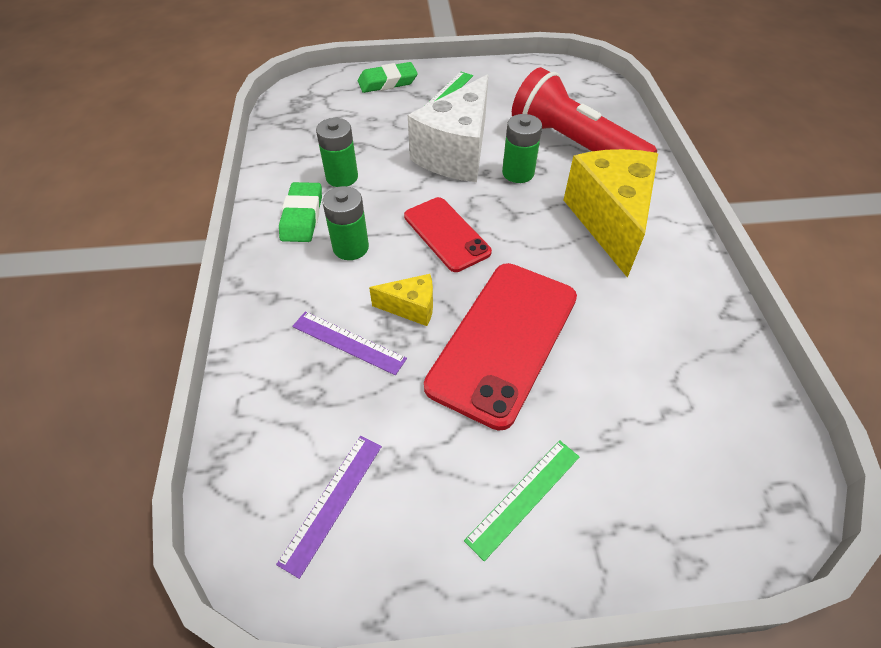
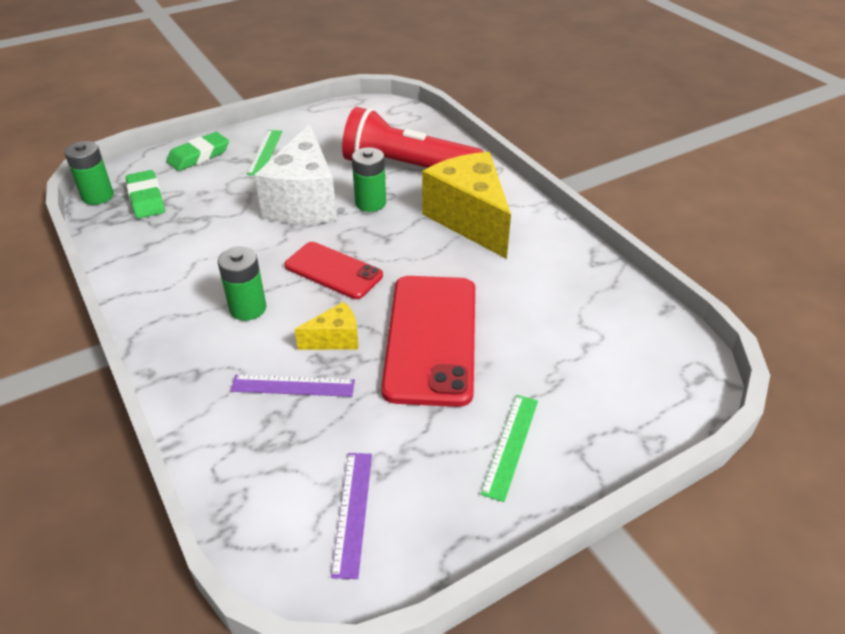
camera: 25 degrees left, 10 degrees down
(302, 216) = (182, 296): green eraser -> green eraser (146, 198)
(342, 177) = (202, 251): green battery -> green battery (98, 196)

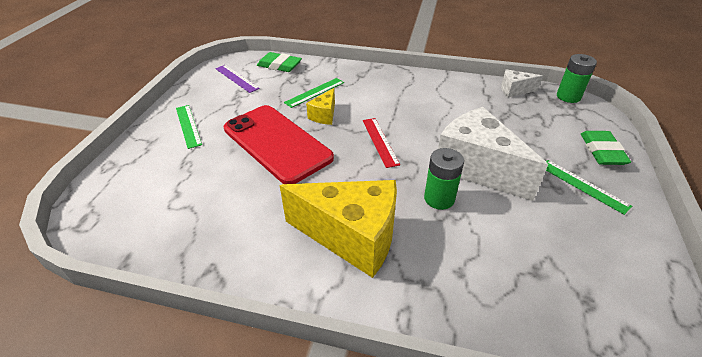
camera: 135 degrees right, 0 degrees up
(115, 232) = (514, 90): none -> white cheese
(146, 198) = (548, 111): green eraser -> green eraser (279, 65)
(248, 308) = (386, 102): green battery -> none
(293, 386) = (314, 92): purple ruler -> green ruler
(333, 271) = (380, 141): red phone -> red ruler
(407, 167) = (475, 256): red flashlight -> none

